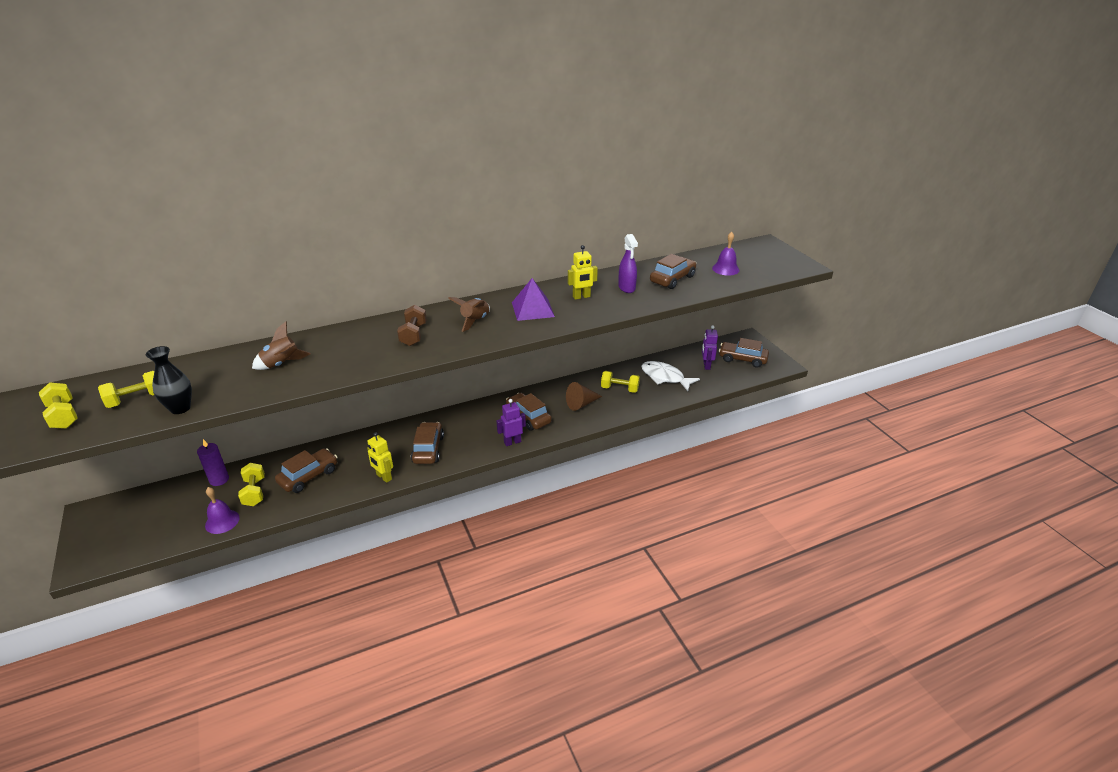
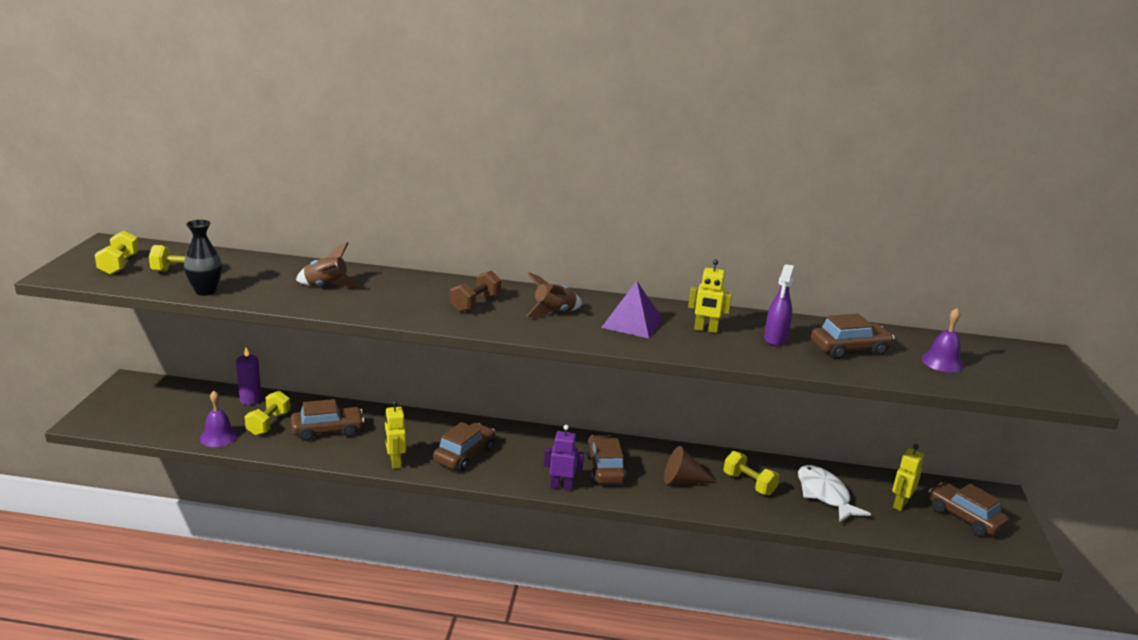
camera: 30 degrees right, 10 degrees down
(706, 365) = (900, 504): purple robot -> yellow robot

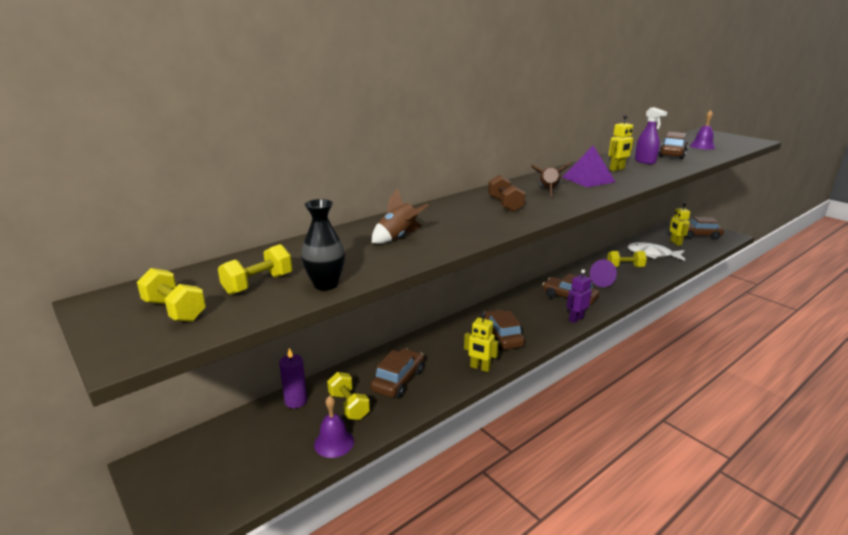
camera: 45 degrees left, 0 degrees up
(683, 480) = (605, 282): brown cone -> purple cone

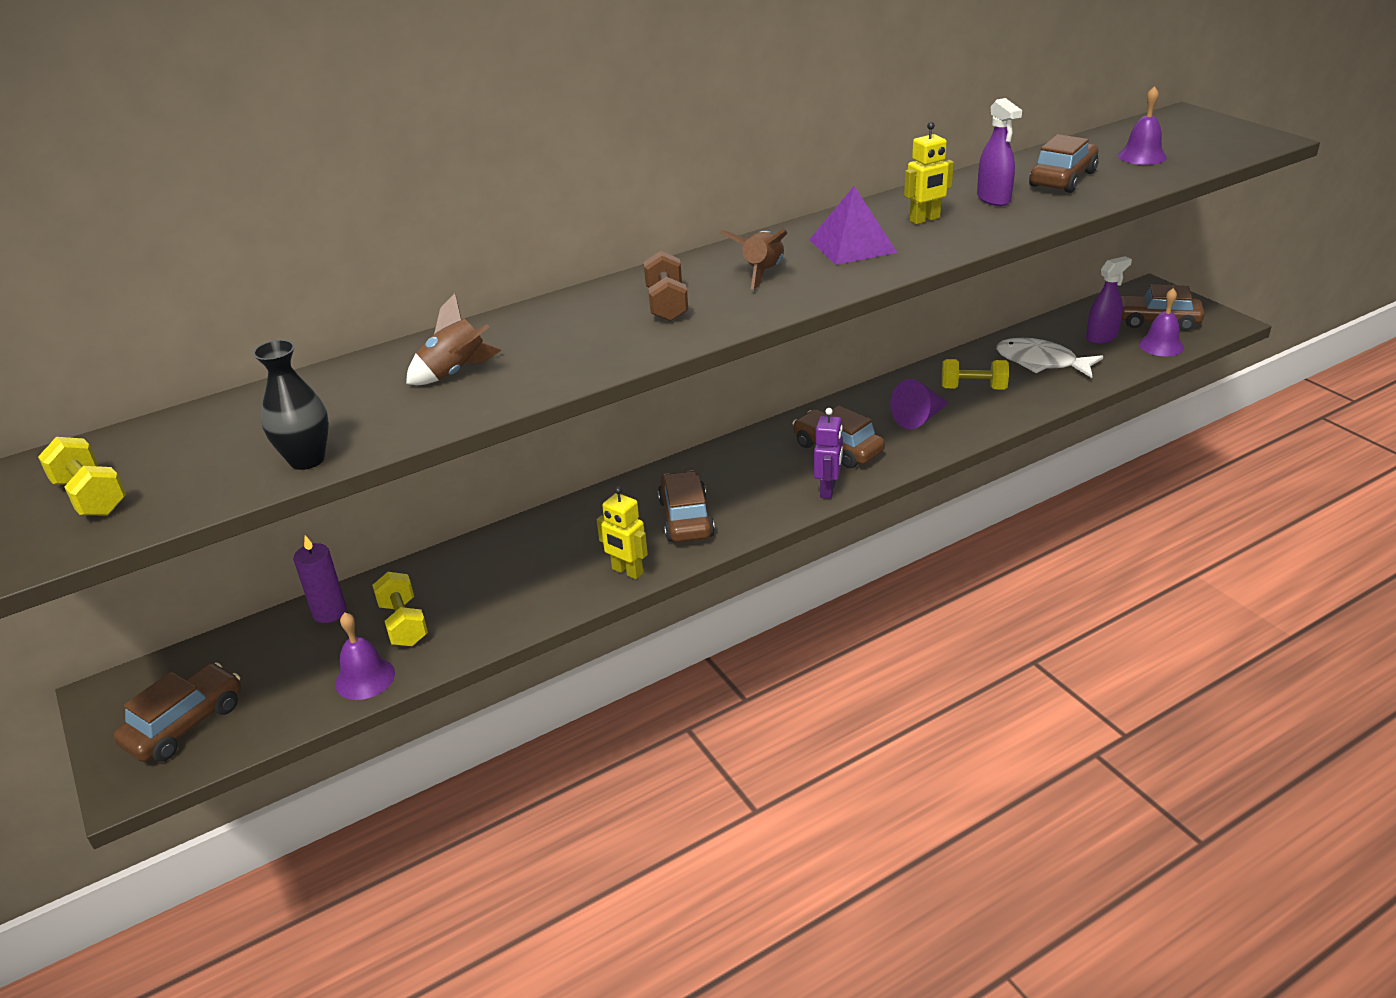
camera: 10 degrees right, 10 degrees up
(258, 284) = (215, 456): yellow dumbbell -> none
(398, 380) = (491, 587): brown car -> brown car (185, 724)
(576, 319) = (828, 490): purple robot -> purple robot turned 135 degrees clockwise
(675, 243) = (1101, 337): yellow robot -> purple spray bottle
(707, 246) = (1161, 346): none -> purple bell

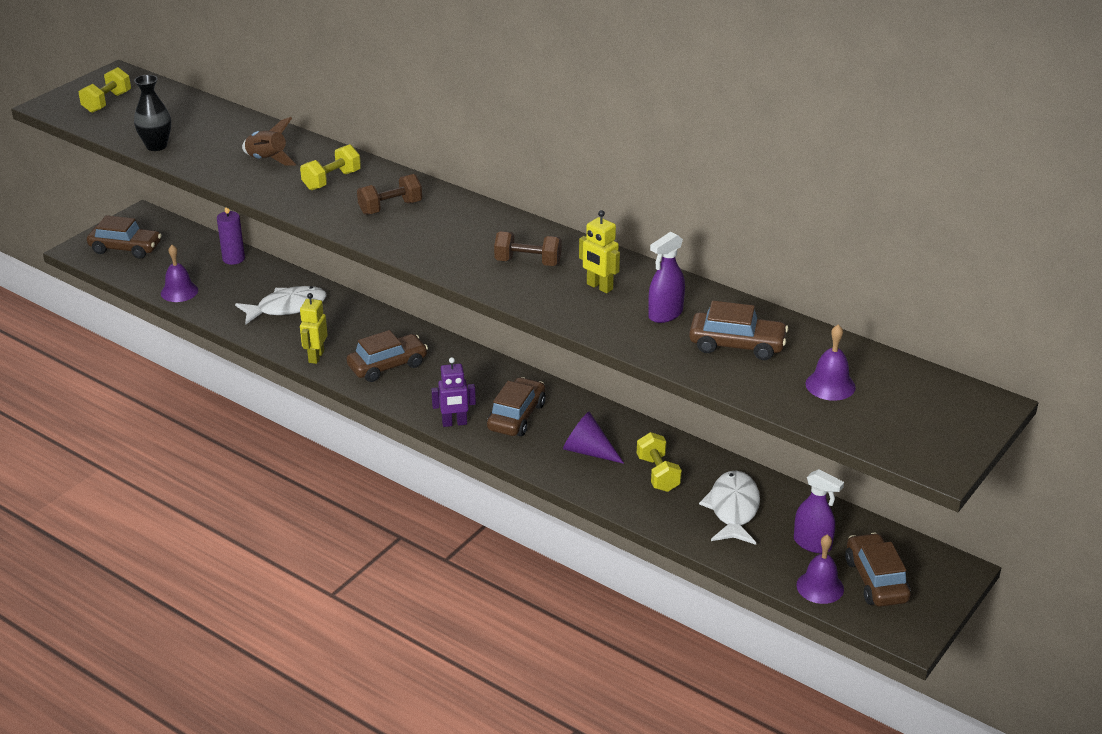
camera: 65 degrees right, 0 degrees up
(403, 624) = (231, 288): yellow dumbbell -> yellow dumbbell (331, 180)
(495, 580) = (287, 307): none -> white fish
(762, 273) = (459, 233): brown rocket -> none
(852, 246) = (528, 262): purple pyramid -> brown dumbbell

